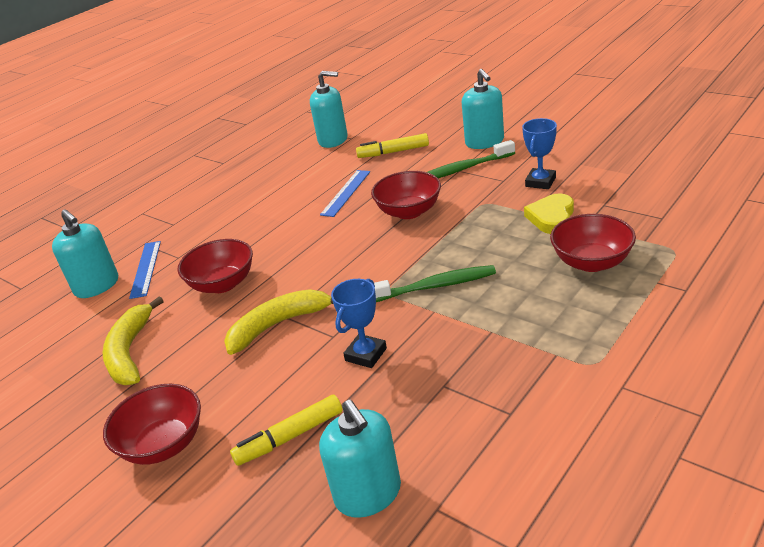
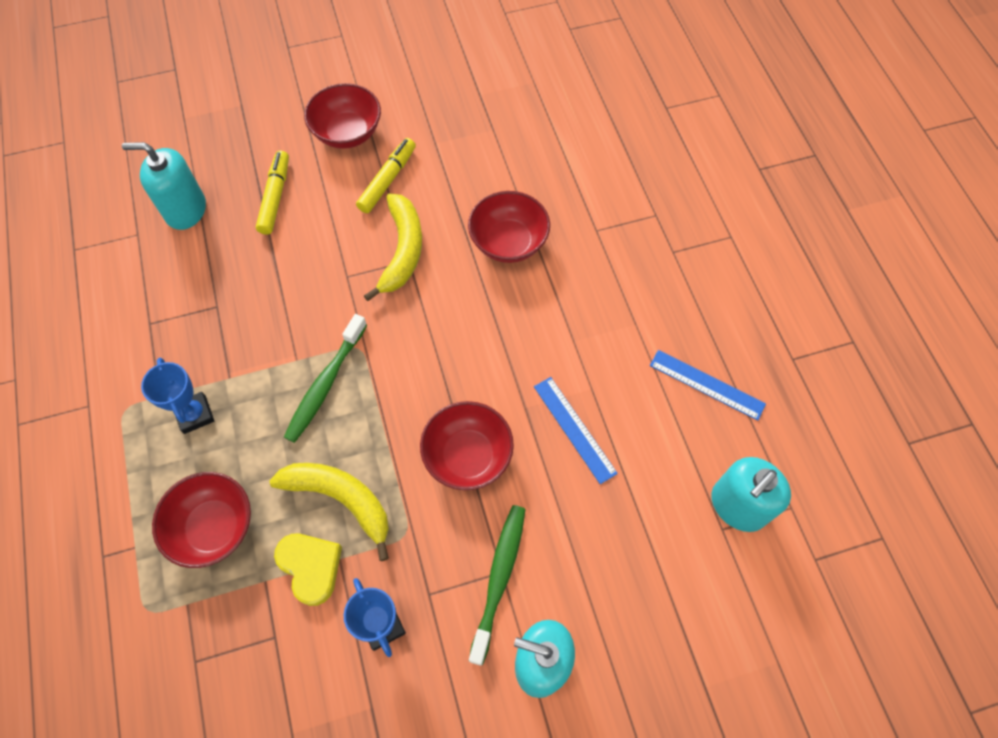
camera: 120 degrees right, 30 degrees up
(97, 286) = (608, 158): turquoise soap dispenser -> none
(130, 352) = (476, 149): yellow banana -> yellow banana (341, 499)
(146, 268) = (601, 200): blue ruler -> blue ruler (706, 385)
(366, 354) = (301, 283): blue trophy -> blue trophy (195, 414)
(393, 152) = (626, 544): yellow marker -> yellow marker (387, 180)

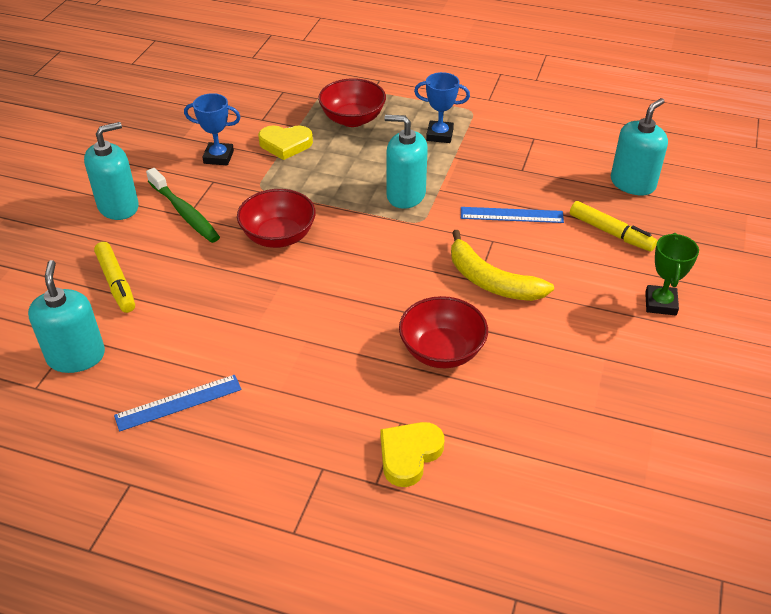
camera: 125 degrees right, 20 degrees down
(325, 384) = (405, 195): green toothbrush -> turquoise soap dispenser
(341, 499) = (313, 170): yellow banana -> none
(347, 133) = (660, 303): red bowl -> green trophy
(387, 180) = (579, 305): yellow marker -> yellow marker (116, 282)
(574, 429) = (235, 300): blue ruler -> blue ruler (511, 215)
(618, 209) = (409, 455): none -> yellow heart

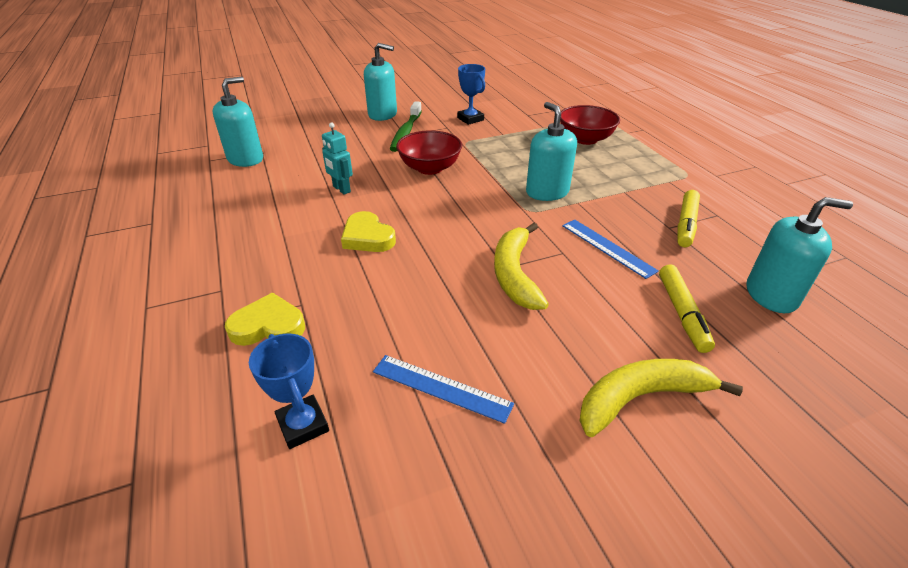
camera: 50 degrees right, 5 degrees down
(116, 282) = (319, 142): yellow marker -> yellow marker (686, 224)
(178, 402) = (237, 206): blue ruler -> blue ruler (441, 387)
(242, 313) = (341, 189): none -> turquoise robot
(285, 144) = (518, 131): yellow heart -> yellow heart (367, 237)
(439, 135) = (635, 175): blue trophy -> blue trophy (303, 425)
(442, 351) = (402, 287): red bowl -> none
(660, 303) = (640, 398): green trophy -> yellow banana

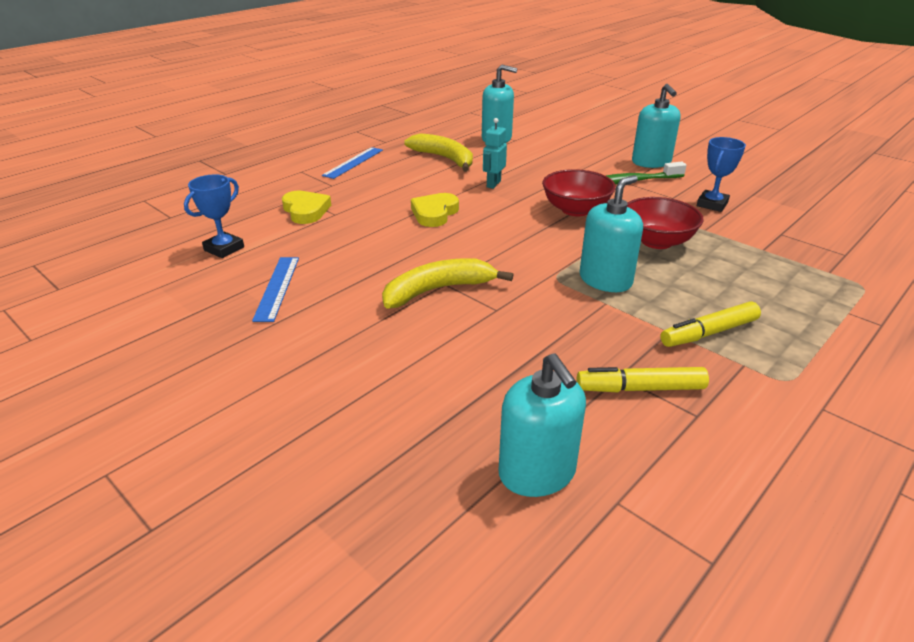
camera: 65 degrees right, 5 degrees down
(585, 139) = (774, 283): red bowl -> red bowl (656, 241)
(607, 247) = (530, 335): blue ruler -> blue ruler (353, 162)
(640, 398) = (307, 385): yellow banana -> yellow banana (444, 158)
(682, 313) = (448, 400): yellow marker -> yellow marker (709, 333)

